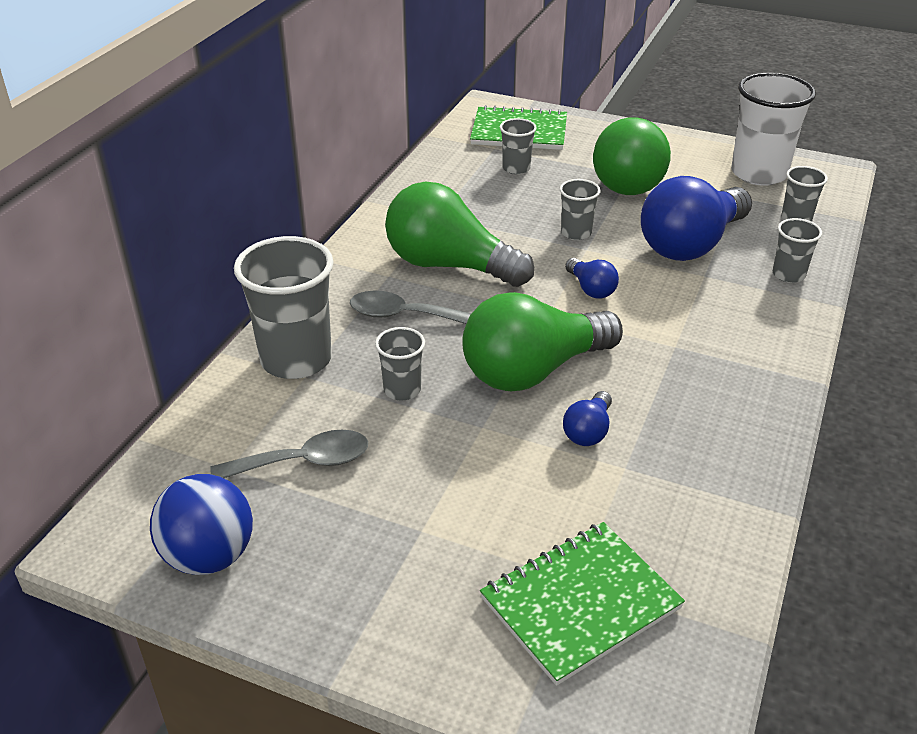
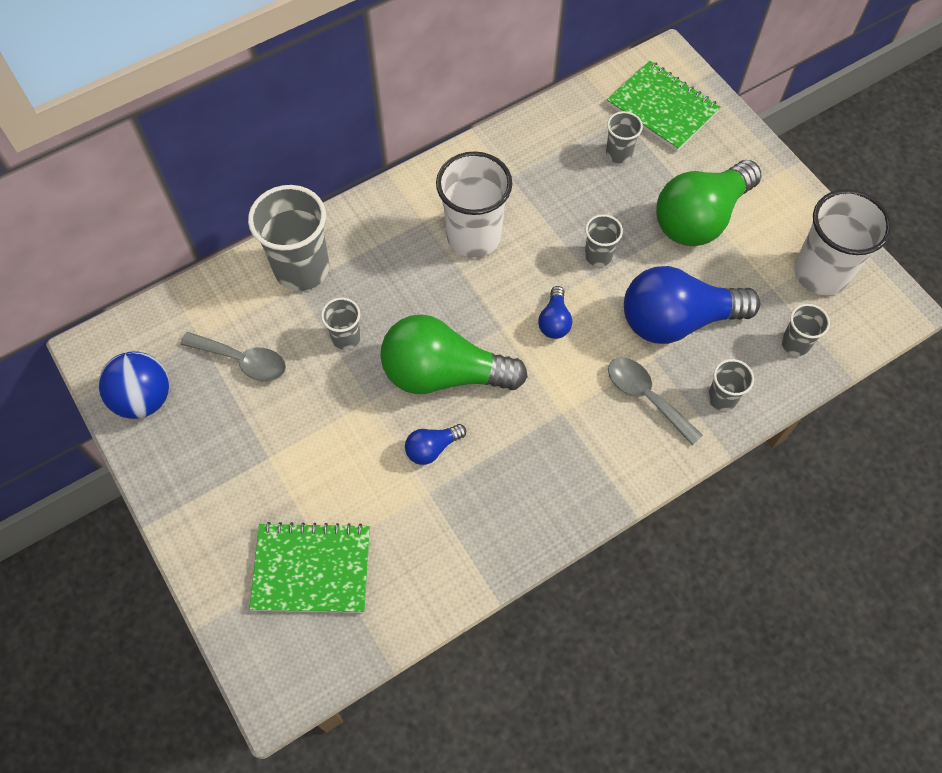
camera: 35 degrees right, 25 degrees up
(404, 315) = (402, 269): grey spoon -> grey spoon (646, 396)
(449, 265) = (473, 236): green light bulb -> white cup

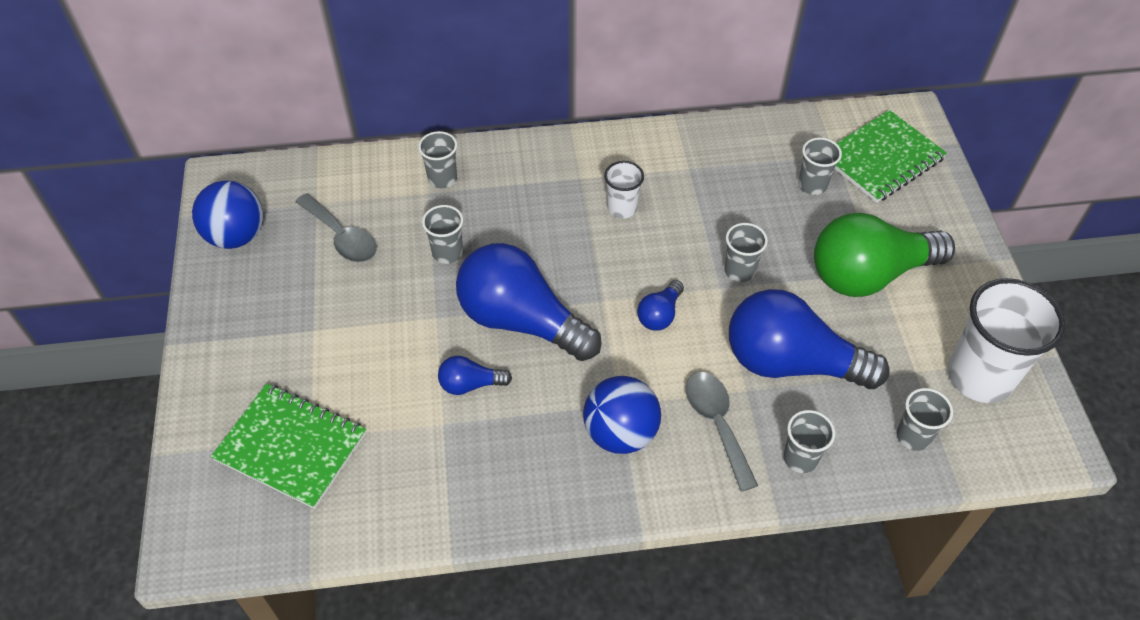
camera: 25 degrees right, 10 degrees down
(302, 269) = (442, 178): grey cup -> grey cup, size x0.51
(443, 374) = (521, 320): green light bulb -> blue light bulb
(473, 236) = (622, 208): white cup -> white cup, size x0.51
(576, 437) = (620, 433): none -> blue ball
(662, 108) = (882, 159): green notebook -> green notebook turned 75 degrees clockwise

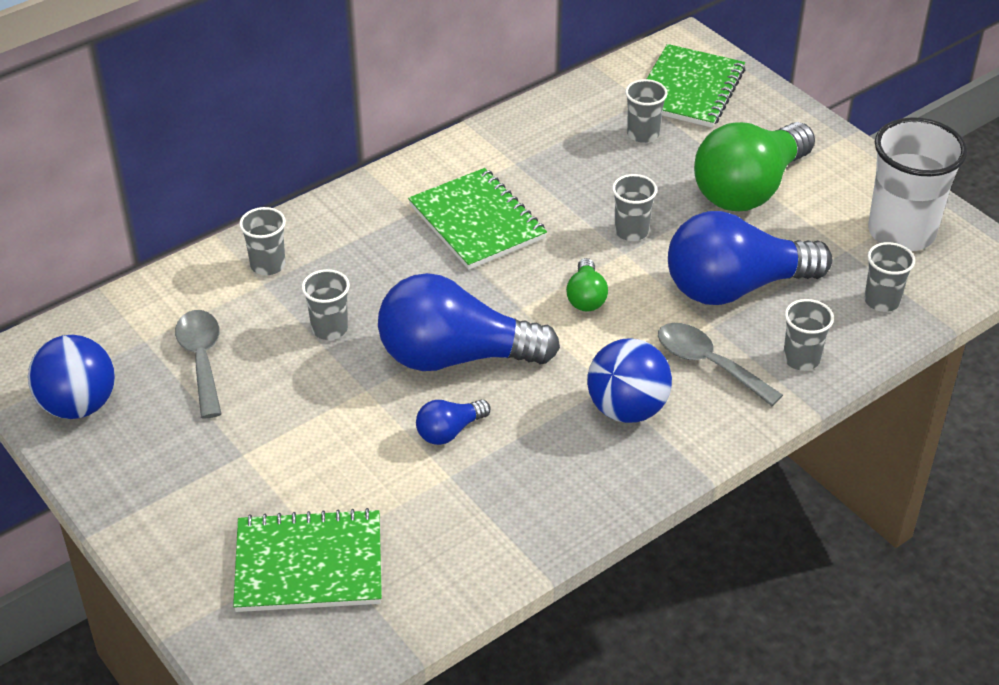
camera: 30 degrees left, 10 degrees down
(342, 237) = (202, 359): grey spoon -> grey spoon turned 120 degrees counterclockwise
(622, 208) = (477, 222): white cup -> green notebook
(660, 315) = (586, 297): blue light bulb -> green light bulb

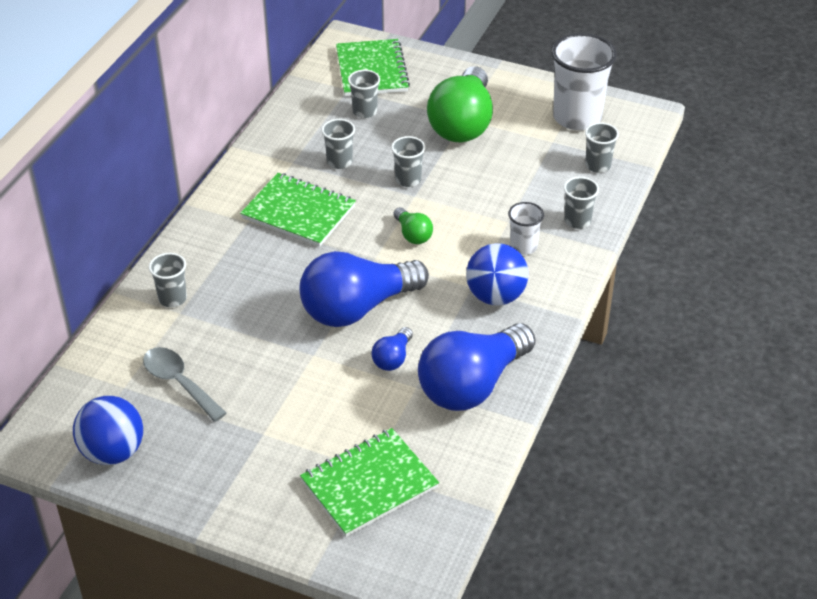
camera: 30 degrees left, 0 degrees up
(329, 329) = (254, 324): grey cup -> grey cup (339, 162)
(708, 363) = (523, 247): grey spoon -> white cup
(735, 288) = (503, 191): blue light bulb -> blue light bulb (472, 385)

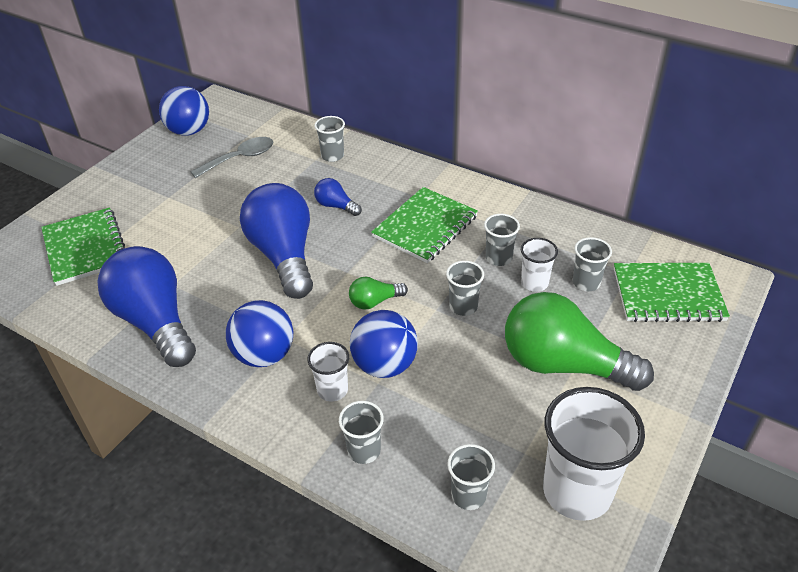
camera: 100 degrees right, 0 degrees up
(370, 140) = (534, 283): none -> white cup
(393, 358) = (212, 273): blue light bulb -> blue light bulb (336, 206)
(488, 219) = (384, 365): none -> blue ball

